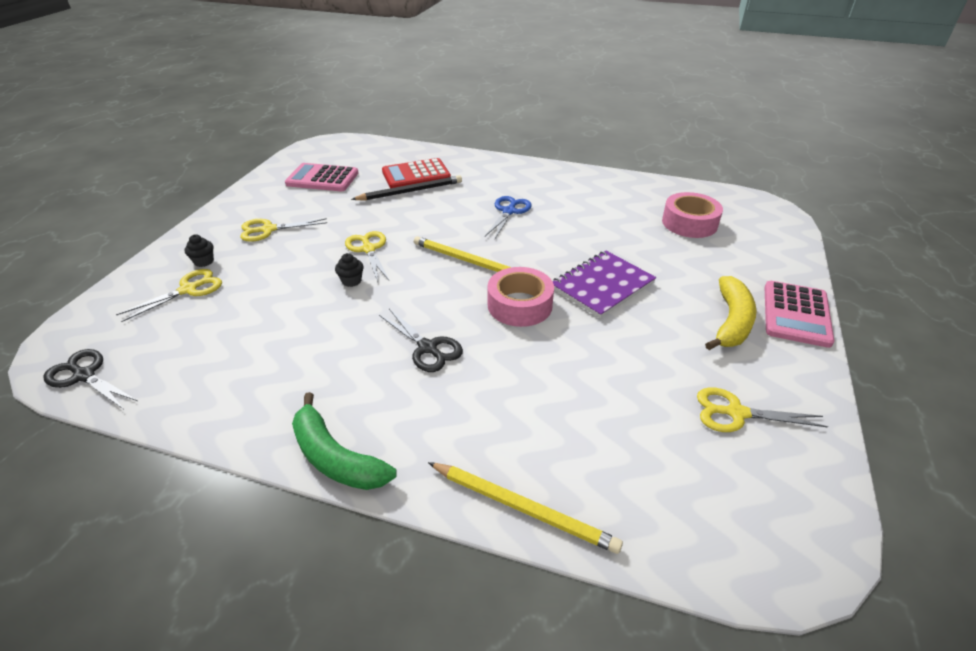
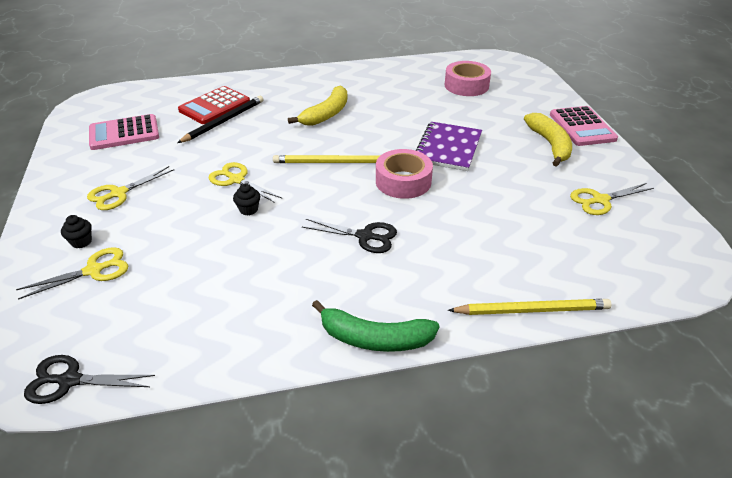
camera: 30 degrees left, 0 degrees up
(189, 289) = (94, 270): yellow scissors -> yellow scissors turned 45 degrees clockwise
(509, 211) = (326, 114): blue scissors -> yellow banana

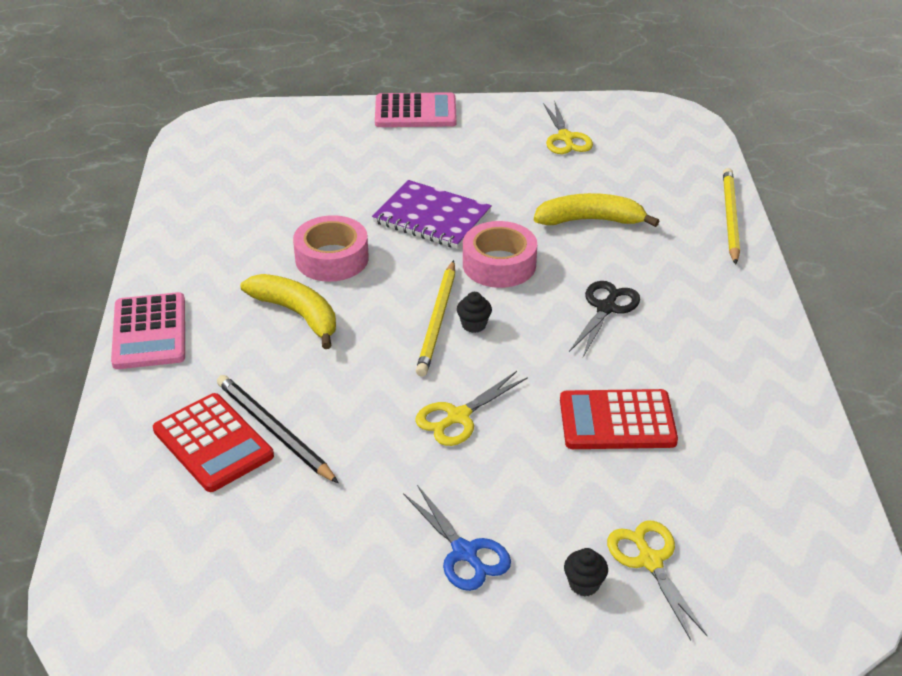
camera: 80 degrees left, 0 degrees up
(69, 380) = (841, 559): black scissors -> none
(118, 194) = (465, 553): yellow scissors -> blue scissors
(124, 133) = (266, 565): pink calculator -> pink calculator (149, 332)
(233, 249) = (617, 421): none -> red calculator
(248, 209) = (534, 406): black cupcake -> black cupcake (474, 325)
(374, 338) = (769, 320): green banana -> none
(466, 85) = (268, 173): pink tape -> pink tape (332, 258)
(550, 144) = (448, 142): yellow banana -> yellow banana (590, 220)

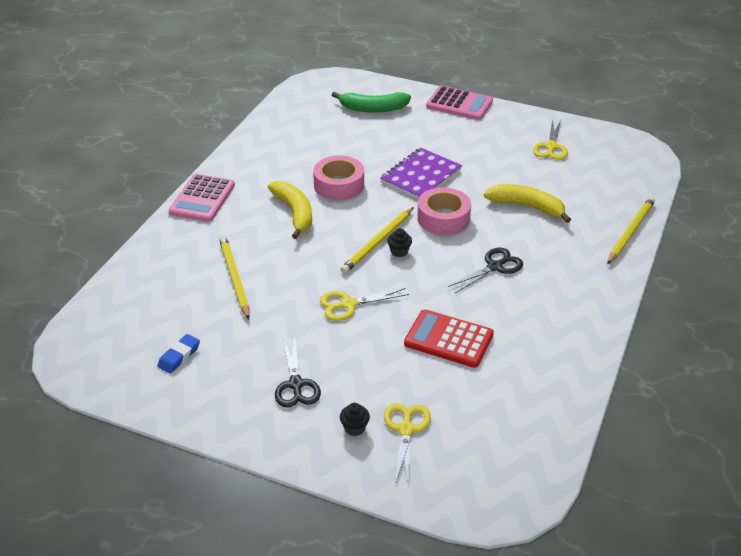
camera: 25 degrees right, 0 degrees up
(213, 443) = (195, 274): red calculator -> none
(271, 572) = (179, 356): none -> blue eraser
(274, 431) = (234, 278): black pencil -> yellow pencil
(307, 145) = (373, 108): none -> green banana
(432, 217) = (421, 176): purple notebook -> purple notebook turned 75 degrees clockwise
(465, 553) = (296, 385): blue scissors -> black scissors

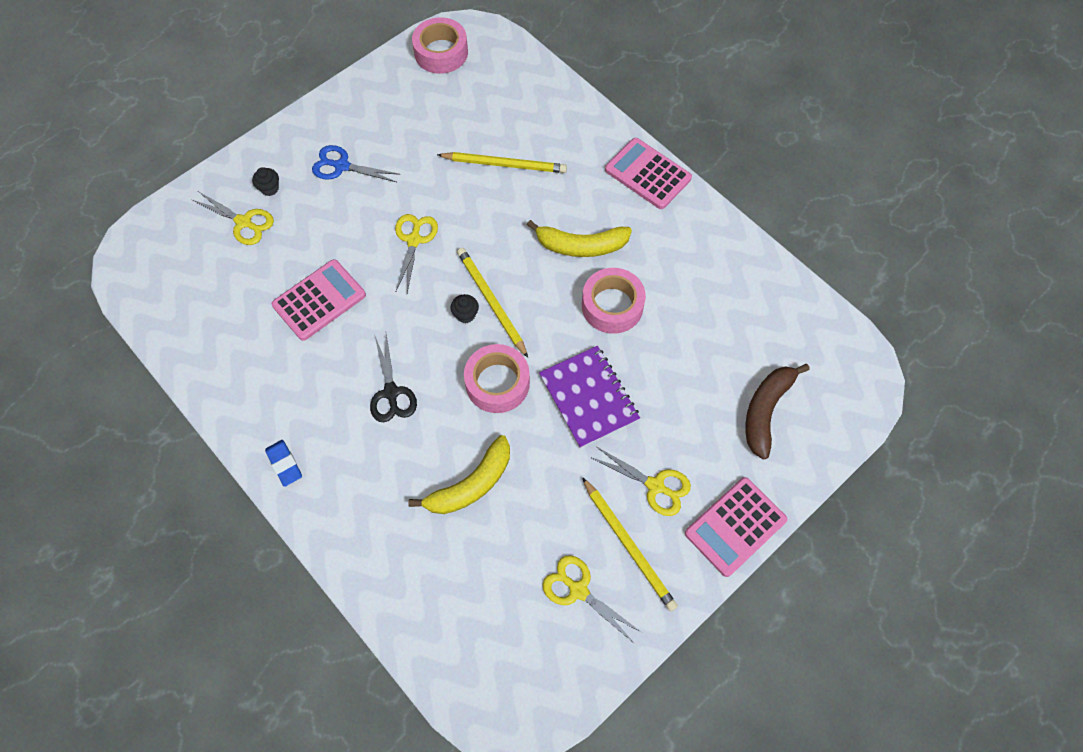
camera: 115 degrees right, 25 degrees up
(108, 367) = (441, 52): none -> pink tape
(179, 356) = (425, 99): blue eraser -> blue eraser (284, 464)
(296, 385) = (341, 166): black scissors -> blue scissors
(373, 108) = (766, 410): green banana -> brown banana
(448, 339) = (319, 300): red calculator -> pink calculator
(459, 136) = (656, 486): none -> yellow scissors
(630, 232) = (363, 574): yellow pencil -> yellow pencil (628, 545)

